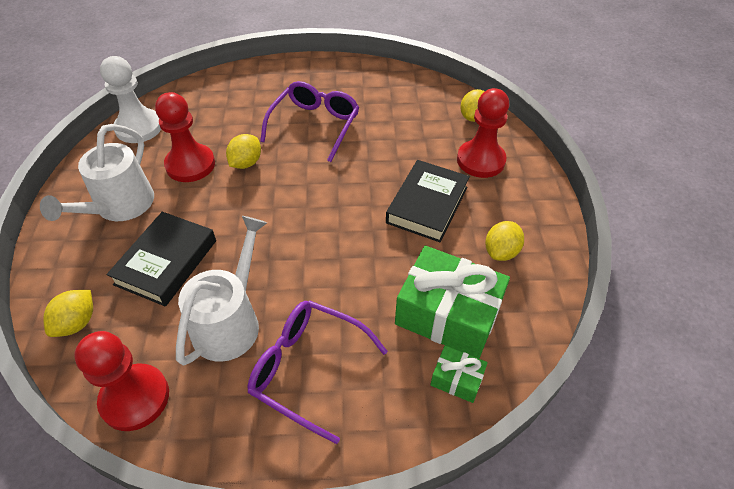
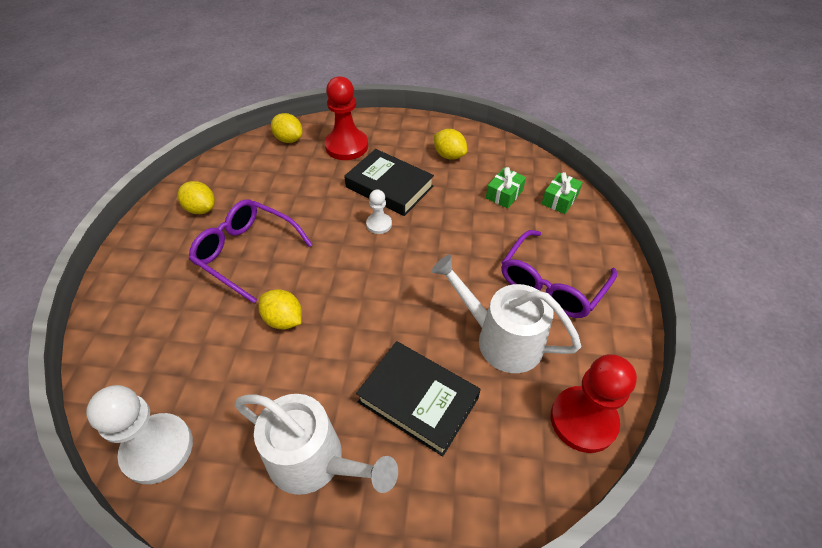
camera: 80 degrees left, 0 degrees up
(77, 323) = (492, 492): yellow lemon -> yellow lemon (201, 209)
(190, 165) = (264, 378): red pawn -> none
(368, 205) = (379, 224): none -> white pawn
(448, 314) = (504, 194): green gift -> green gift, size x0.47

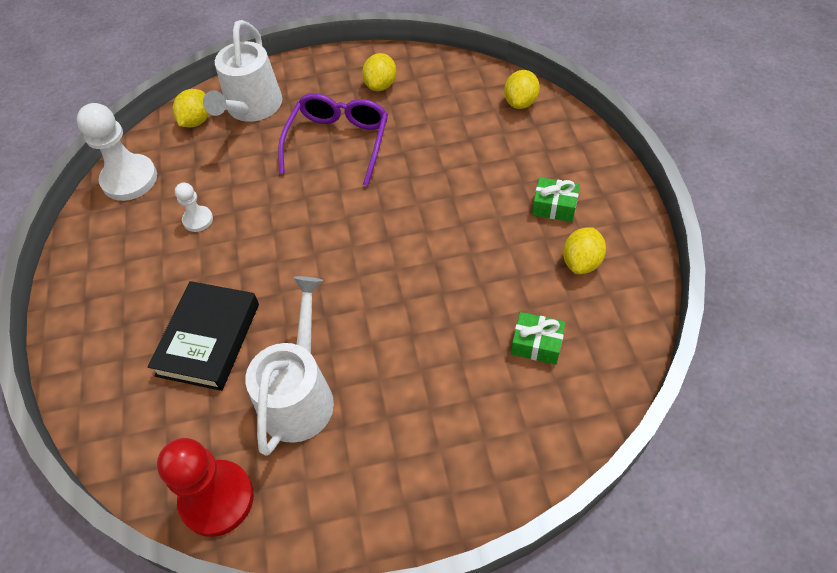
camera: 75 degrees right, 5 degrees up
(284, 320) = (269, 203): yellow lemon -> yellow lemon (196, 121)
(314, 461) = (135, 282): white watering can -> white watering can (252, 108)
(346, 146) = (539, 156): red pawn -> none
(379, 224) = (423, 231): white pawn -> white pawn (198, 220)
(389, 187) = (489, 220): black book -> none
(551, 284) = (397, 432): purple glasses -> none
(559, 200) = (560, 415): green gift -> green gift (554, 206)

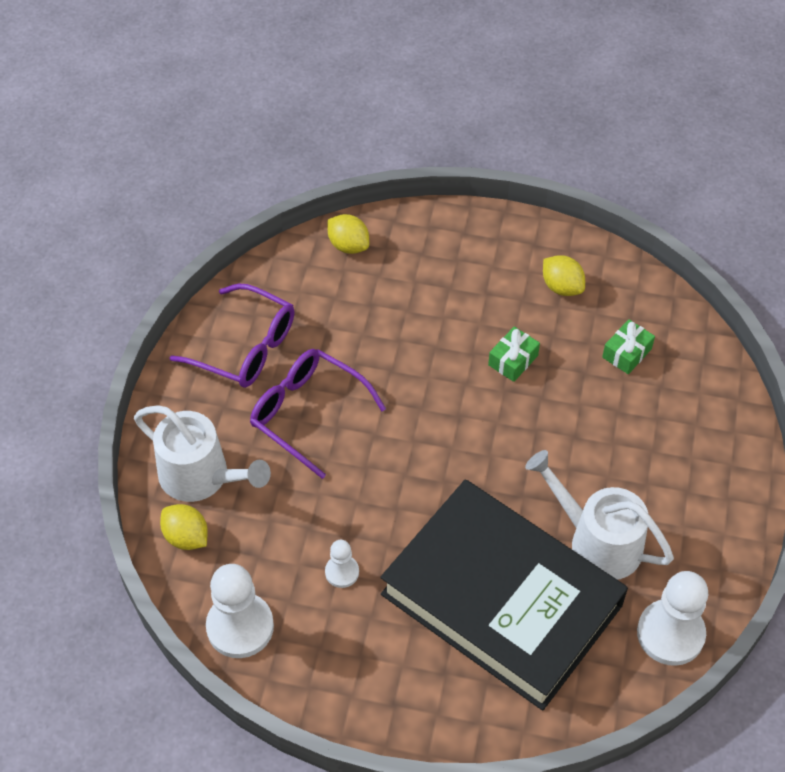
camera: 70 degrees left, 0 degrees up
(208, 339) = (501, 600): black book -> black book, size x1.91
(217, 499) = (670, 634): red pawn -> white pawn
(381, 85) = (246, 347): yellow lemon -> purple glasses
(554, 206) = (492, 278): green gift -> green gift (513, 360)

